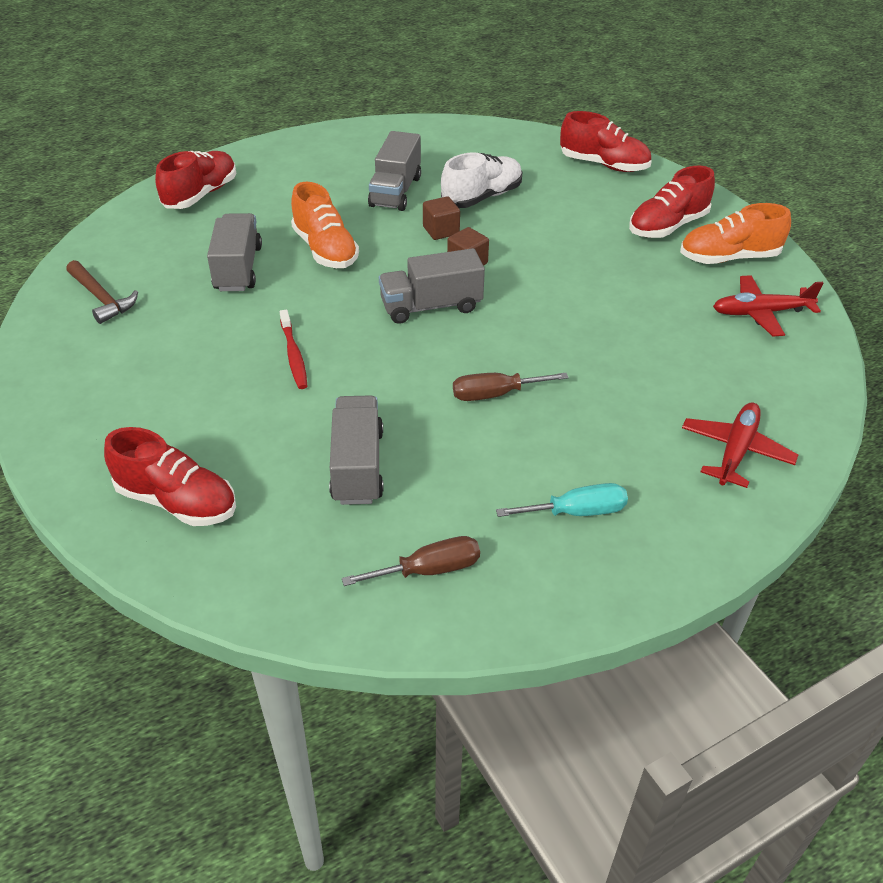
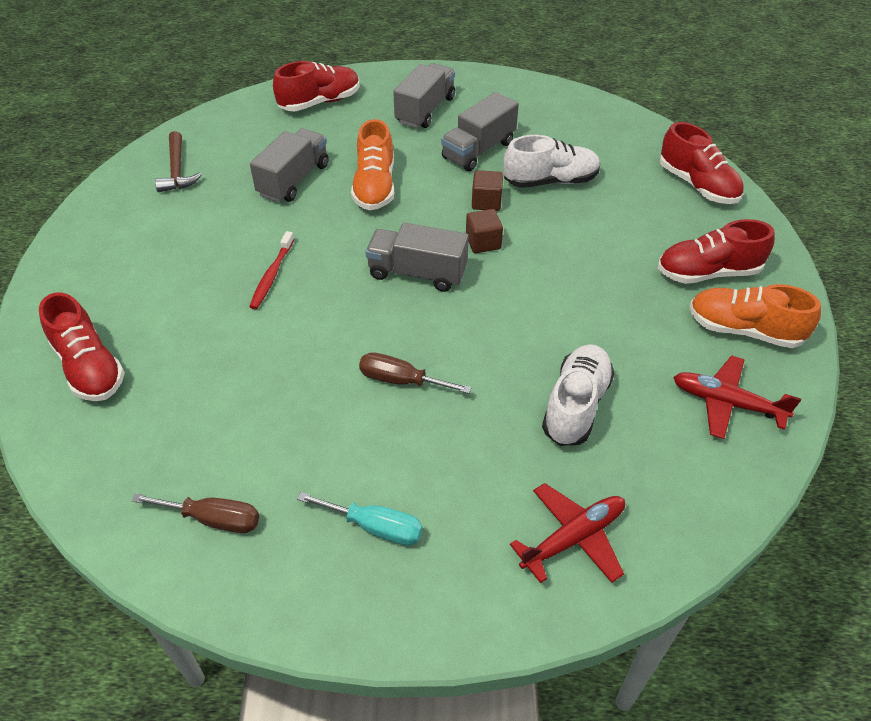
camera: 30 degrees right, 5 degrees up
(357, 466) = (237, 398): grey truck -> grey truck (425, 110)
(654, 357) = (576, 405): none -> white shoe

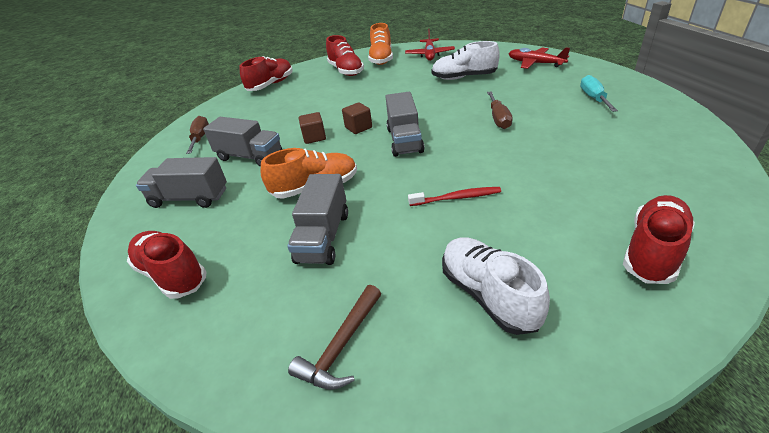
camera: 105 degrees left, 10 degrees down
(177, 170) = (341, 346): brown hammer -> brown hammer turned 150 degrees clockwise
(213, 519) = (663, 138): brown screwdriver -> brown screwdriver (200, 138)
(293, 180) = (323, 237): grey truck -> grey truck turned 90 degrees counterclockwise
(550, 181) = (281, 122): white shoe -> white shoe (488, 295)

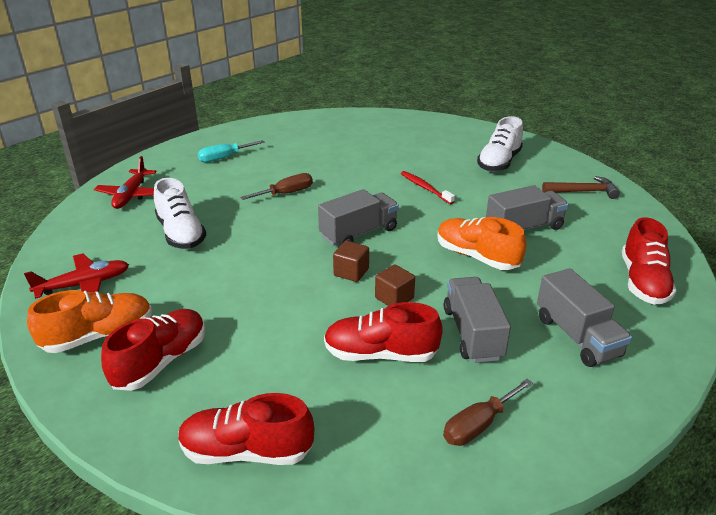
camera: 125 degrees left, 5 degrees down
(653, 251) = (418, 130): red shoe -> red shoe (380, 354)

